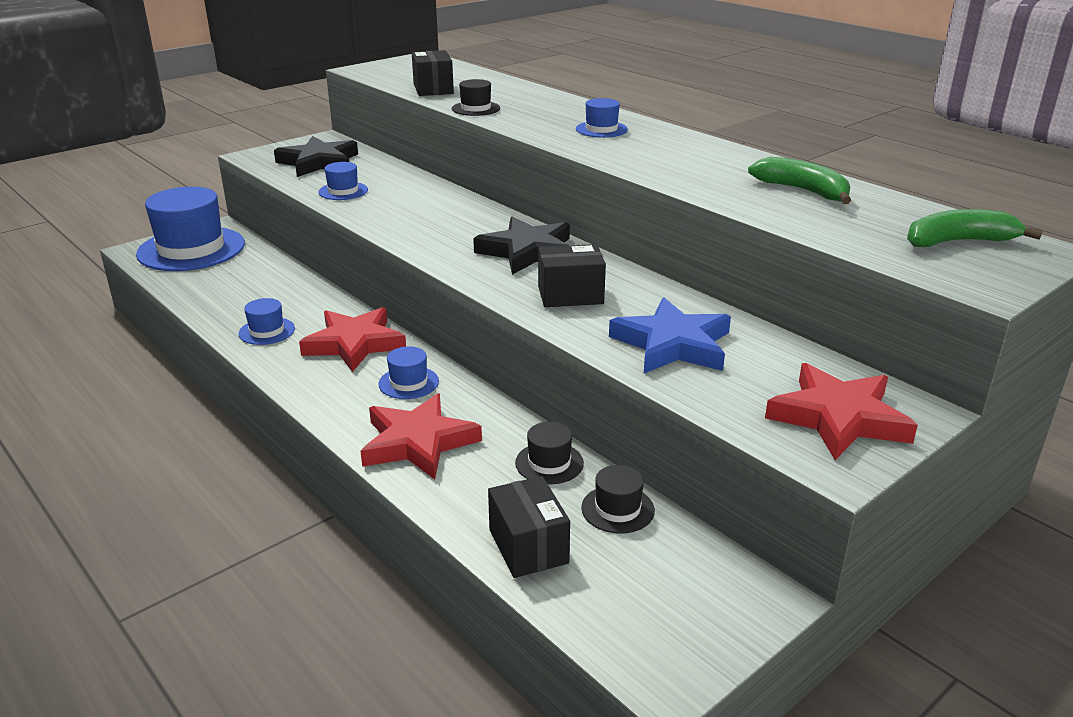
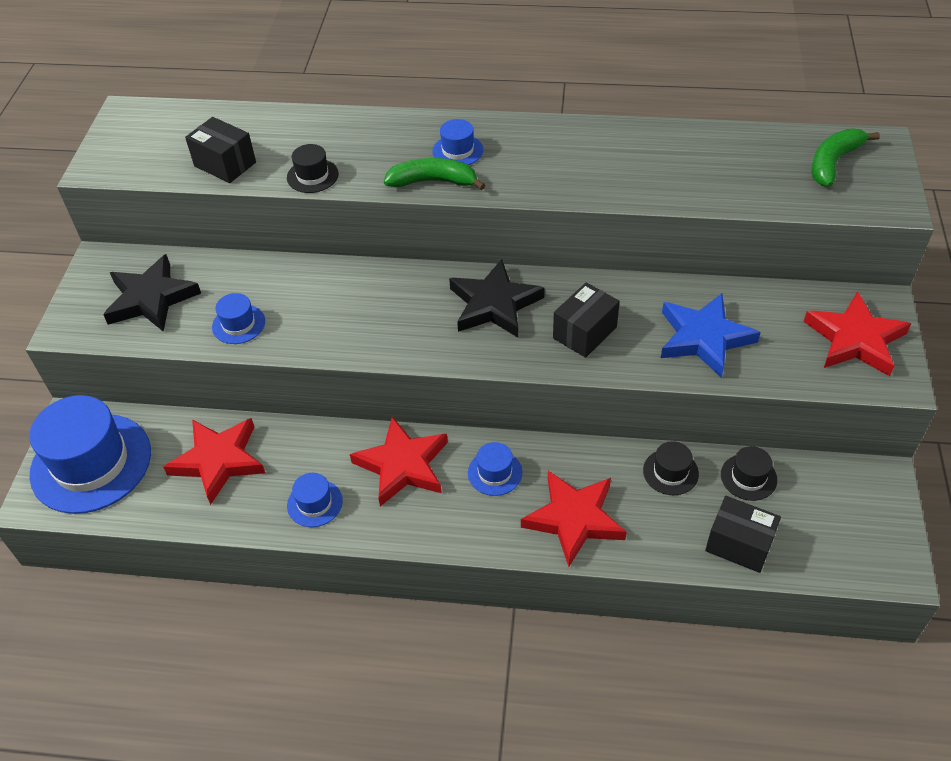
camera: 40 degrees left, 20 degrees up
(254, 282) = (218, 461): none -> red star
(802, 191) = (690, 155): green banana -> green banana (433, 181)

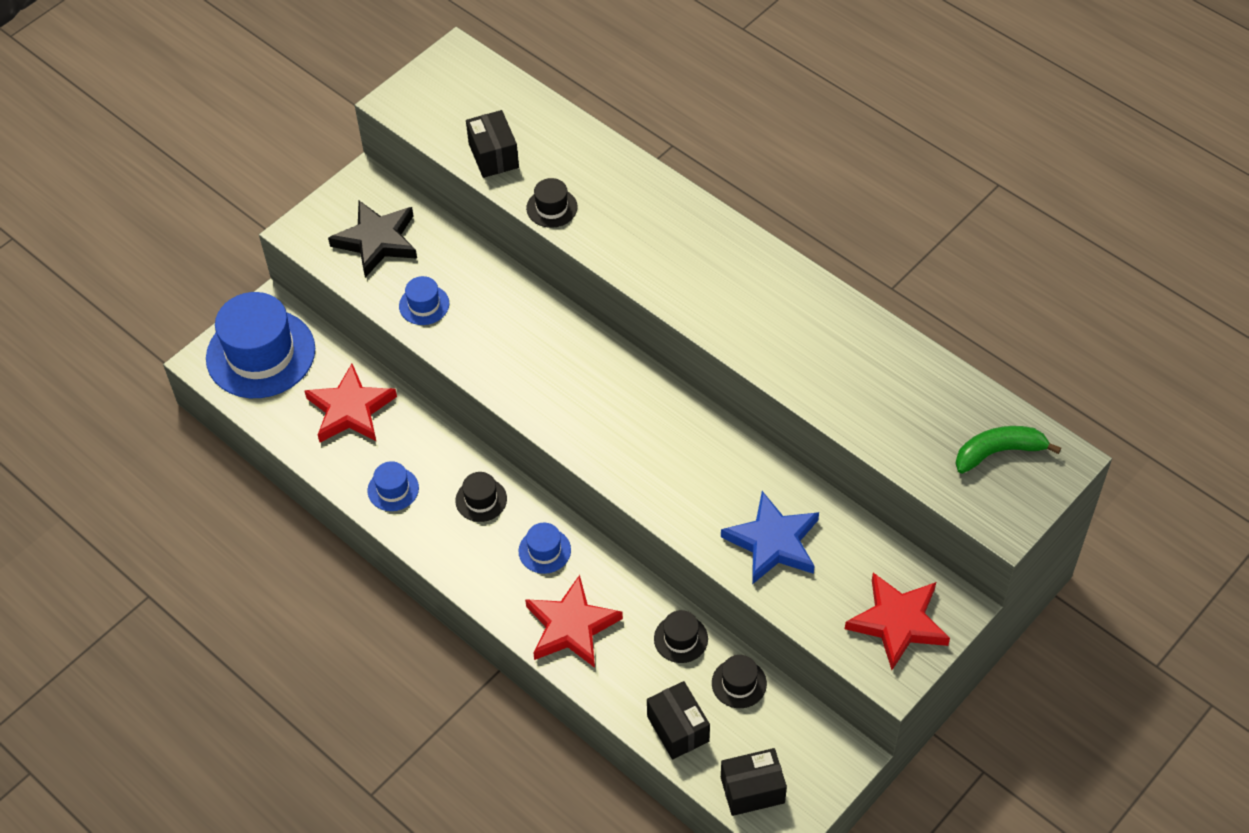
camera: 35 degrees right, 5 degrees up
(403, 465) = (481, 500): red star -> black hat
(433, 181) = (641, 270): green banana -> none
(457, 151) = (688, 250): blue hat -> none
(494, 304) = (633, 407): black star -> none
(584, 332) = (681, 477): black box -> black box (752, 790)

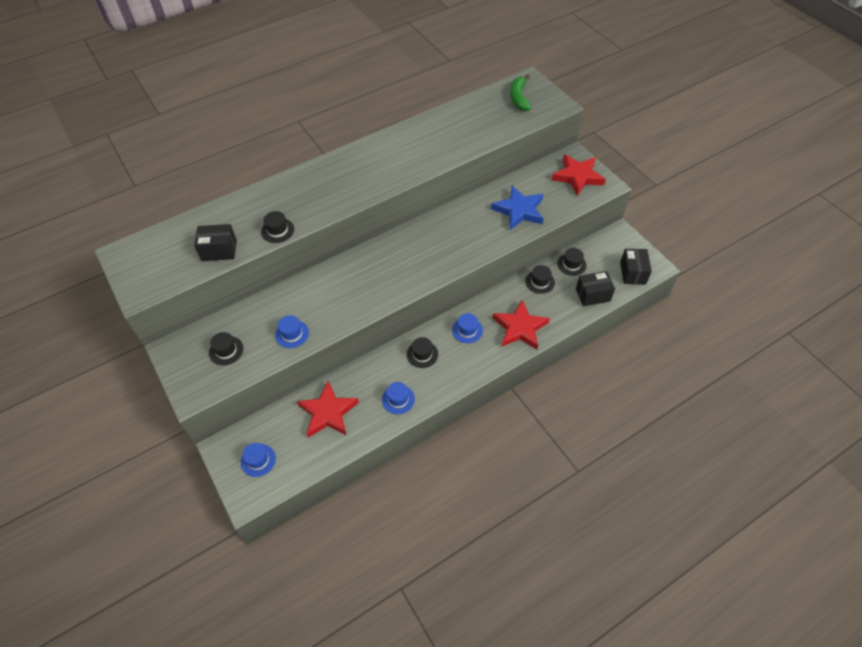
camera: 75 degrees left, 0 degrees up
(261, 354) = (258, 460): blue hat -> blue hat, size x0.45
(377, 241) = (226, 350): black star -> black hat

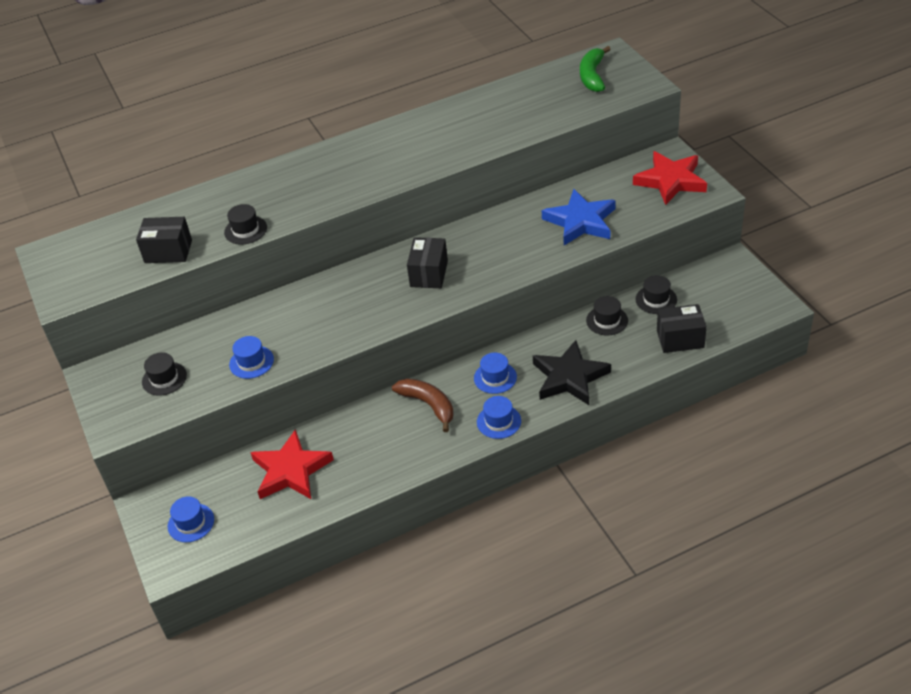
camera: 10 degrees right, 10 degrees down
(398, 399) = (387, 458): blue hat -> blue hat (499, 421)
(422, 354) = (428, 405): black hat -> brown banana
(520, 328) = (569, 377): red star -> black star
(632, 273) = (743, 313): black box -> black box (429, 274)

